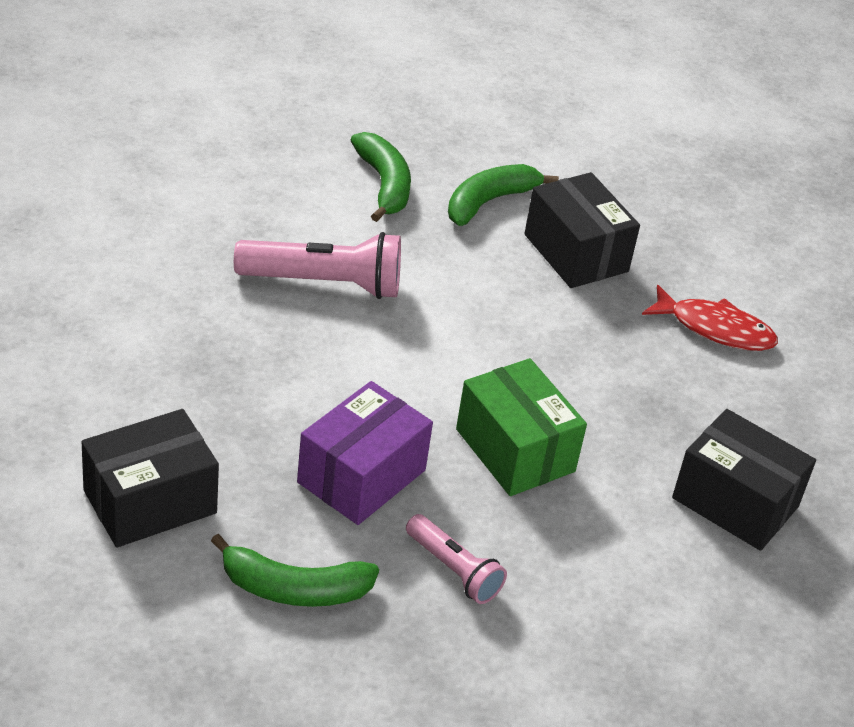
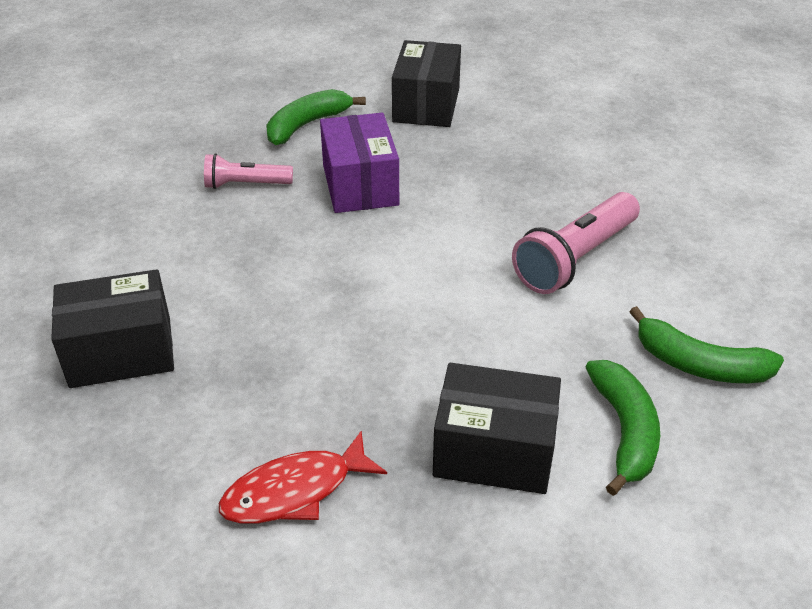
camera: 135 degrees right, 0 degrees up
(515, 450) = (304, 264): green box -> none

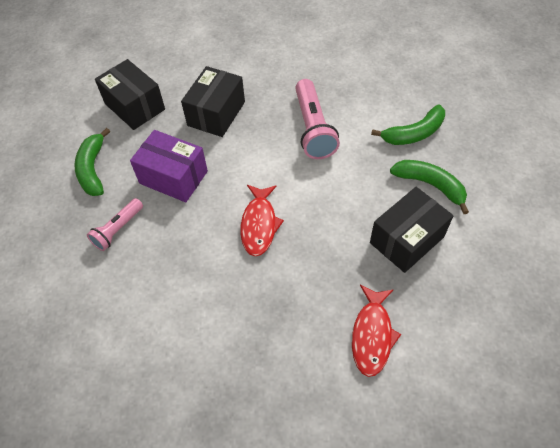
camera: 50 degrees left, 15 degrees up
(121, 352) = (207, 368): black box -> black box (216, 113)
(366, 289) = (259, 224): none -> red fish

